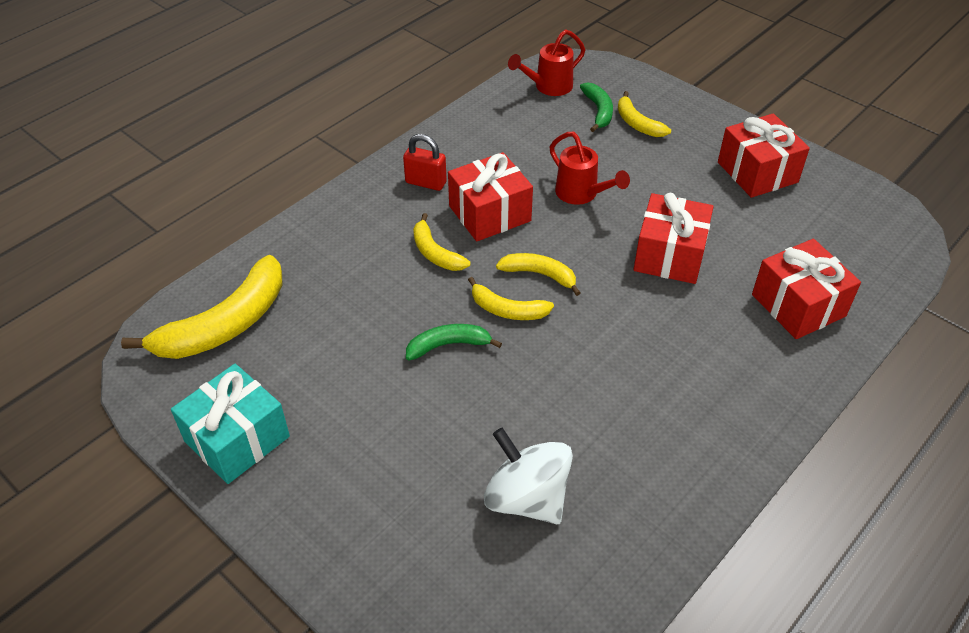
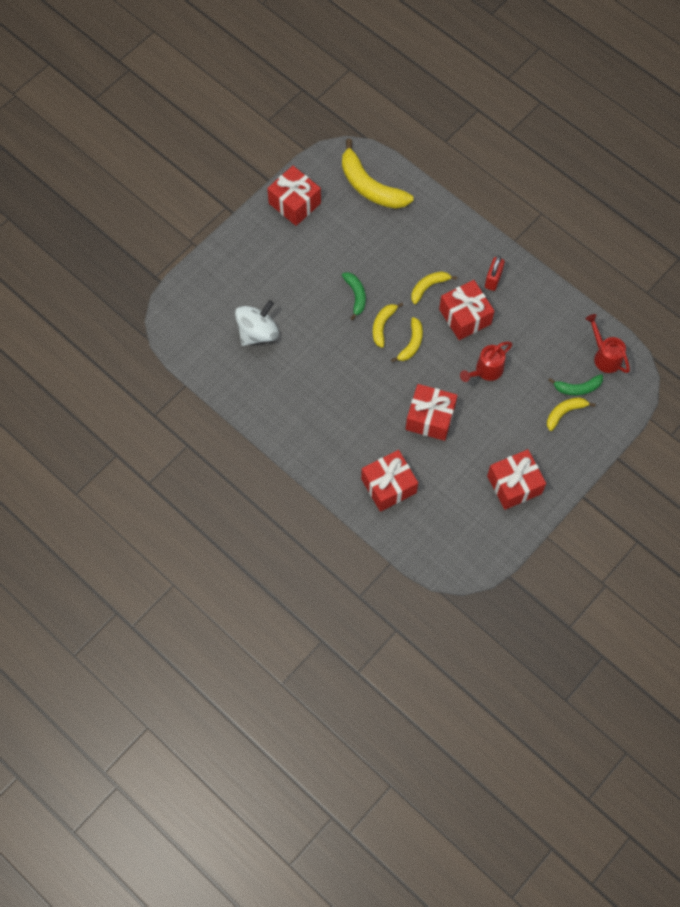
camera: 90 degrees right, 20 degrees up
(237, 439) = (294, 203): turquoise gift -> red gift

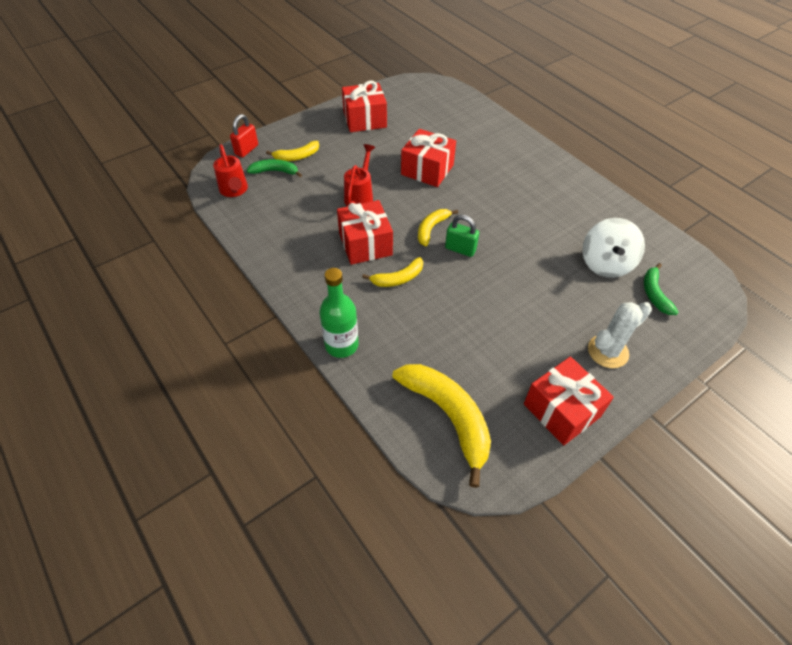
camera: 170 degrees left, 15 degrees down
(258, 332) = (605, 264): white spinning top -> white spinning top turned 45 degrees counterclockwise
(261, 252) = (608, 351): none -> white cactus
(356, 295) = (487, 283): green banana -> green banana (654, 294)
(382, 325) = (460, 249): yellow banana -> green padlock
(388, 486) = (476, 132): red gift -> none
(456, 223) = (341, 345): none -> green bottle
(486, 371) = (360, 196): red watering can -> red watering can turned 45 degrees counterclockwise
(493, 279) = (319, 274): red padlock -> red padlock (246, 150)

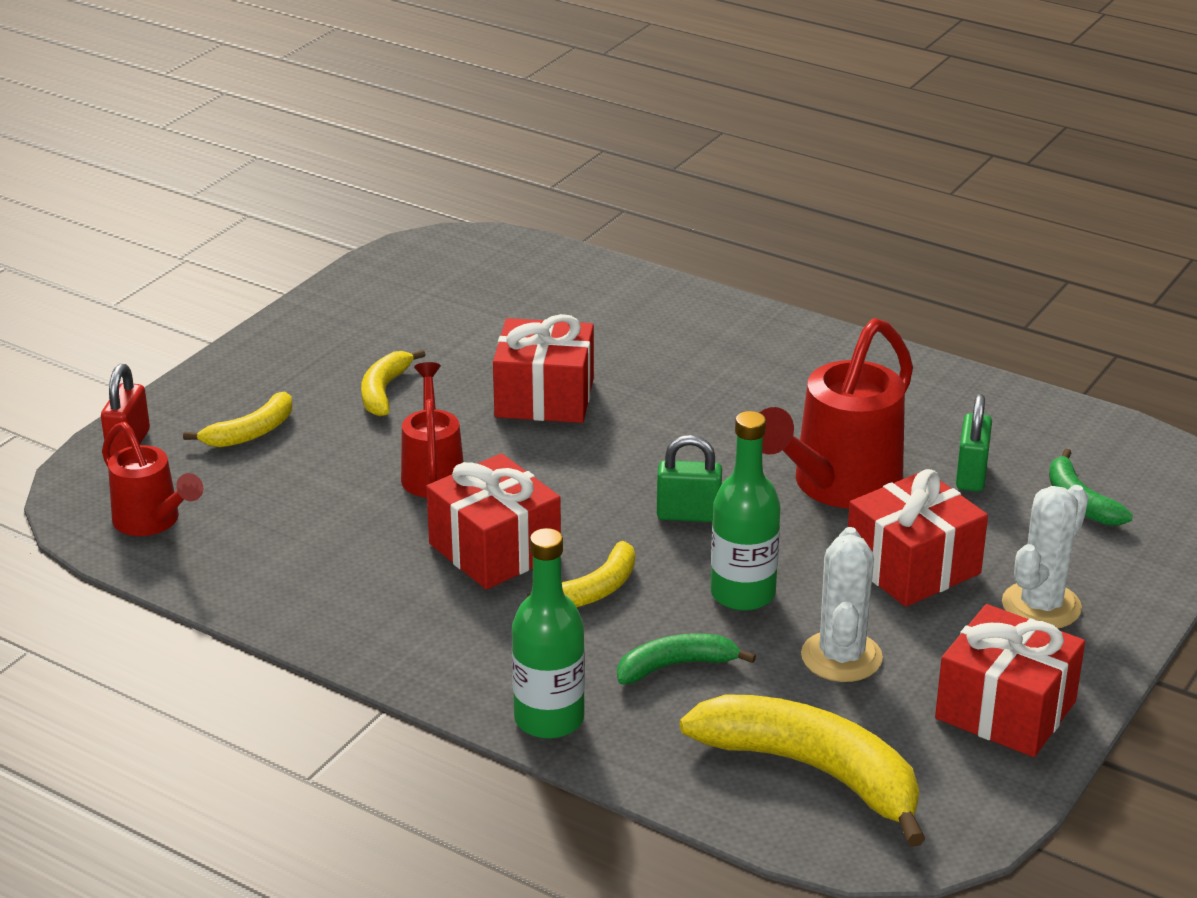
camera: 20 degrees left, 20 degrees down
(275, 171) = (220, 469): green banana -> green banana (675, 666)
(364, 119) = (357, 335): red gift -> red gift (912, 567)
(431, 229) = (612, 495): yellow banana -> yellow banana (384, 391)
(464, 300) = (742, 594): none -> green bottle
(494, 352) = (841, 657): none -> white cactus
(537, 252) = (837, 486): none -> red watering can
(605, 264) = (971, 475): white spinning top -> green padlock

